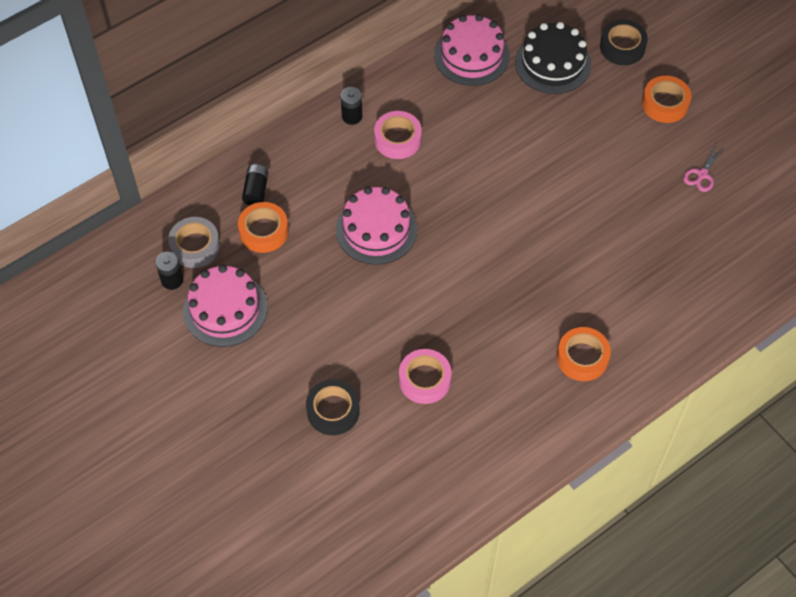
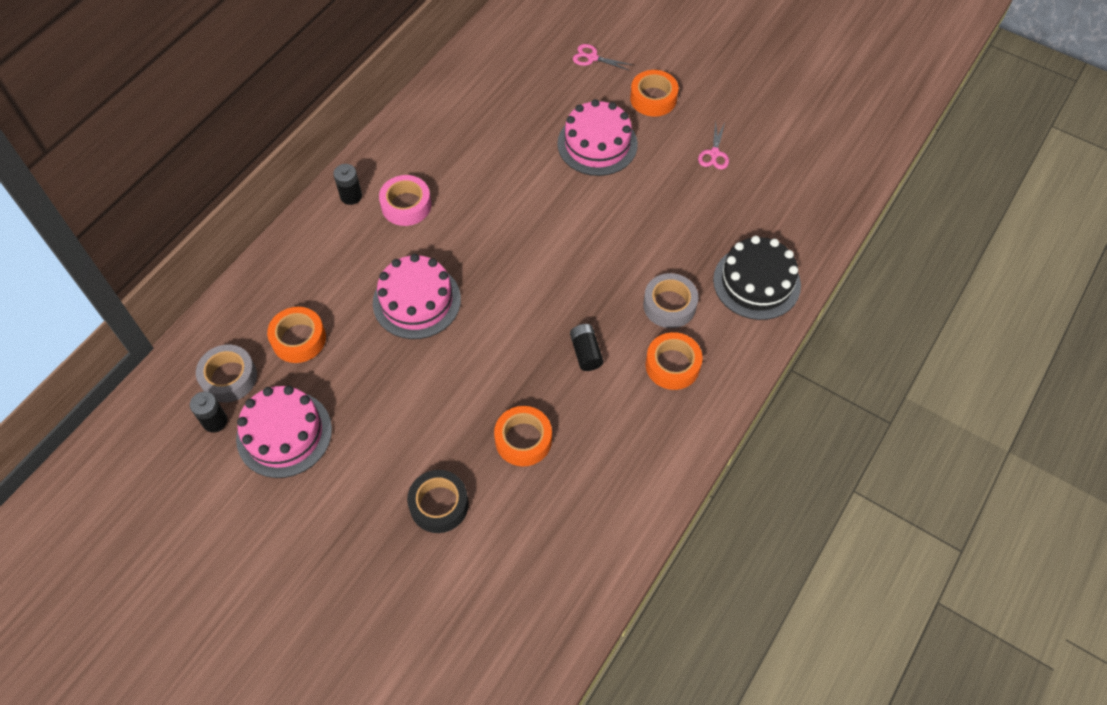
camera: 20 degrees left, 0 degrees up
(256, 190) = (276, 299): black battery -> black battery (586, 352)
(424, 380) = (523, 440): pink tape -> orange tape
(471, 55) = (450, 104): pink cake -> pink cake (597, 144)
(553, 63) = (532, 90): black cake -> black cake (756, 282)
(601, 303) = (669, 305): none -> grey tape
(622, 47) = (592, 58): black tape -> pink scissors

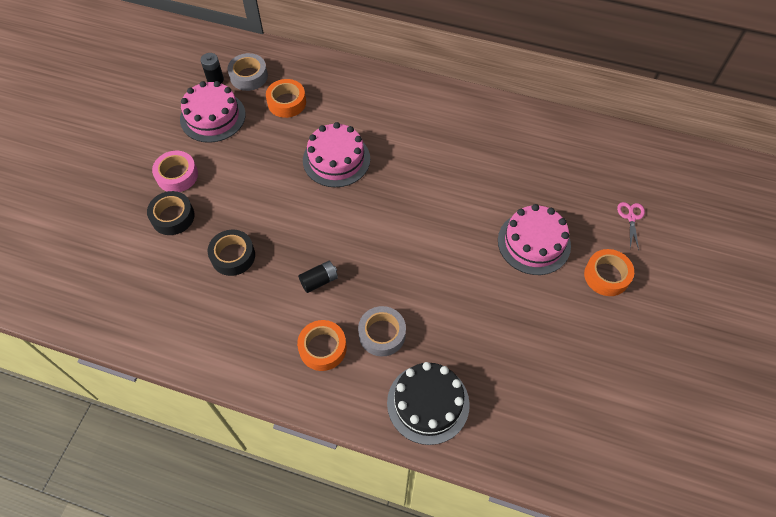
camera: 75 degrees right, 0 degrees up
(351, 196) = (416, 96): black battery -> none
(406, 205) = (420, 130): pink tape -> pink tape (177, 175)
(523, 440) = (233, 256): orange tape -> black tape
(714, 153) = (563, 340): pink scissors -> none

